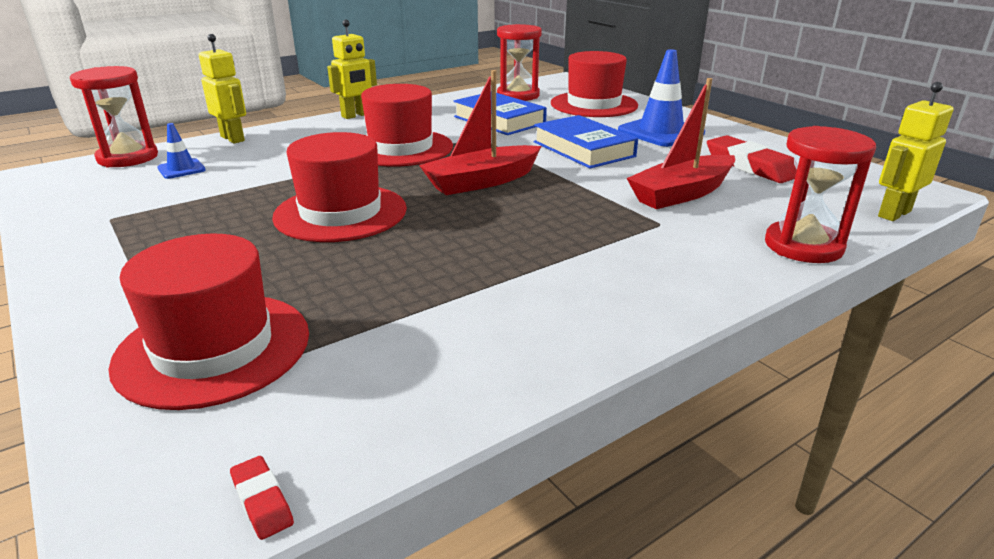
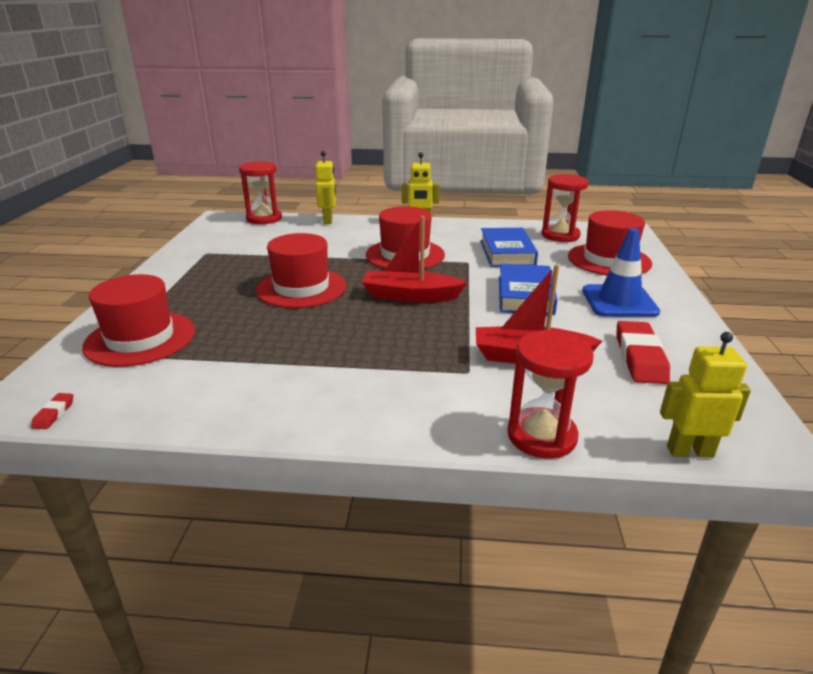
camera: 40 degrees right, 0 degrees up
(181, 169) = (275, 233): blue traffic cone -> none

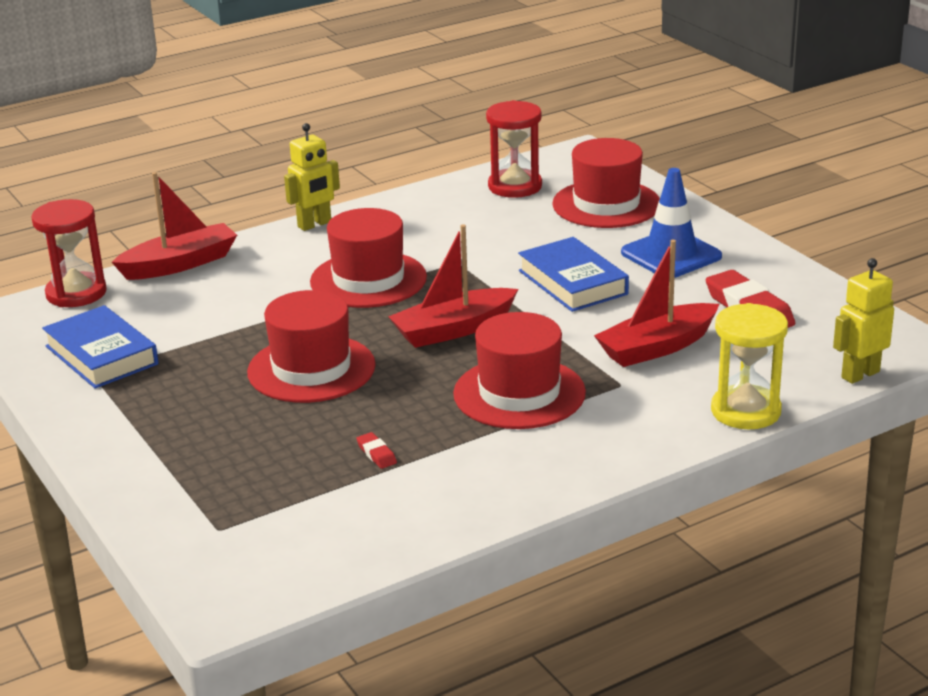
camera: 35 degrees left, 0 degrees up
(54, 414) = (285, 595): red eraser -> red eraser (376, 454)
(140, 338) = (227, 498): red hat -> red hat (519, 393)
(328, 220) = (180, 264): yellow robot -> red boat
(507, 253) = (484, 234): blue book -> blue book (101, 355)
(541, 436) = (745, 411): red hourglass -> yellow hourglass

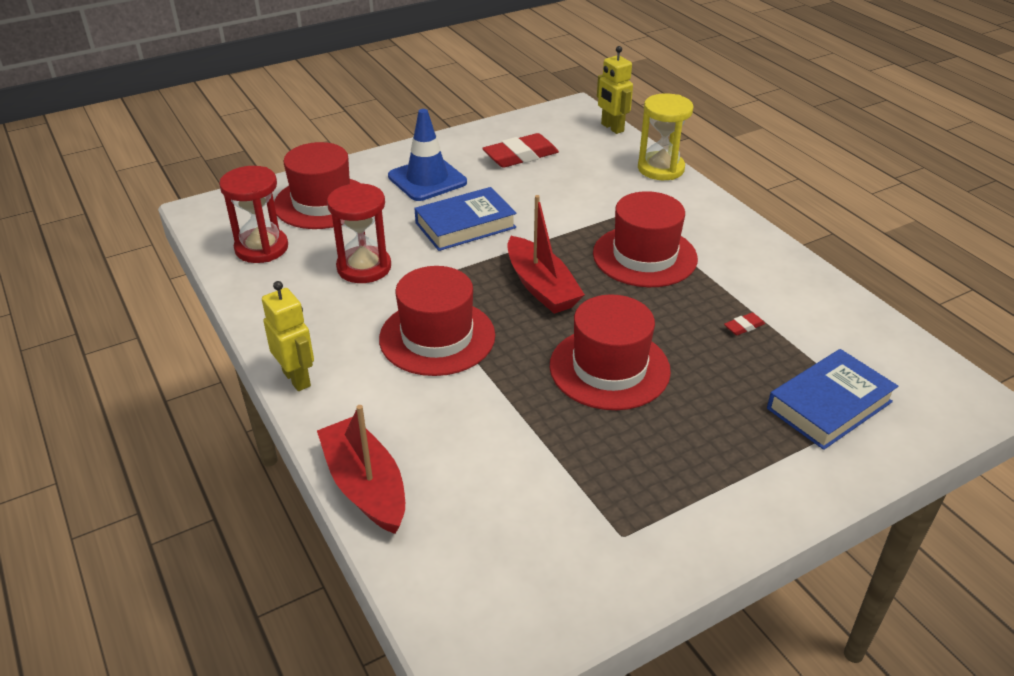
camera: 90 degrees left, 10 degrees up
(76, 293) = (423, 582): red hourglass -> red hourglass (364, 267)
(101, 355) = (582, 533): blue book -> blue book (829, 405)
(657, 347) = (575, 195): red boat -> none

